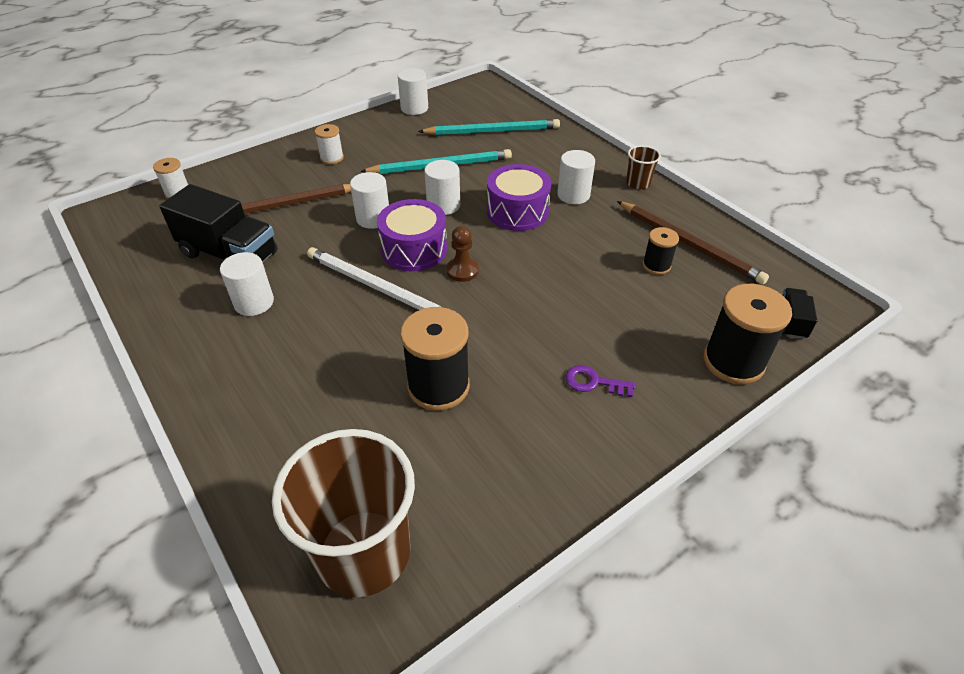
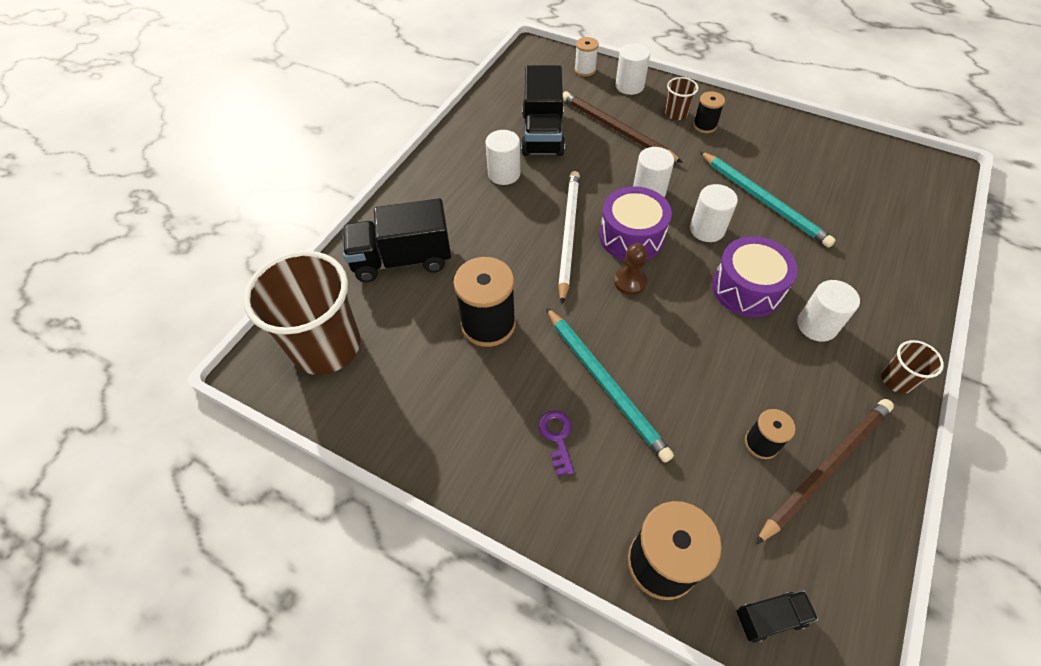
camera: 65 degrees right, 10 degrees up
(294, 432) = (402, 260): none -> black truck
(300, 166) = (676, 114): none -> brown cup
(332, 158) = (704, 125): white spool -> black spool
(414, 108) = (836, 140): white cylinder -> white cylinder (629, 86)
(492, 131) = (862, 214): turquoise pencil -> turquoise pencil (605, 384)
(689, 244) = (826, 468): brown pencil -> brown pencil turned 150 degrees counterclockwise

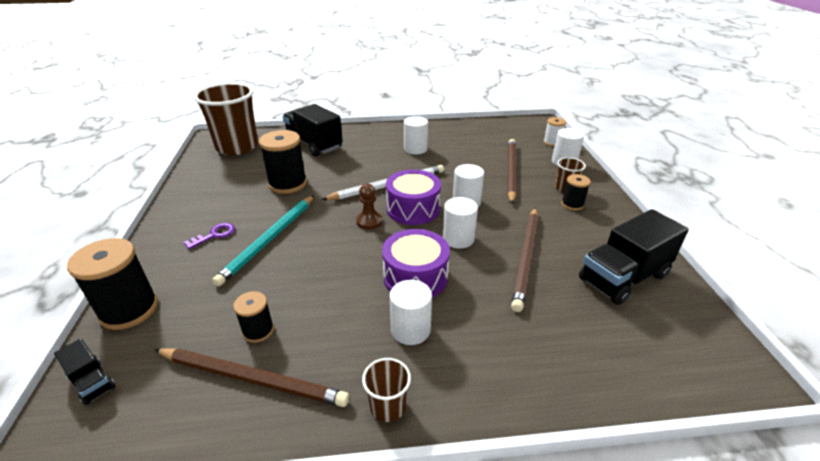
camera: 55 degrees right, 20 degrees down
(542, 134) = (468, 149): black truck -> black truck (623, 277)
(763, 201) = (526, 258): turquoise pencil -> brown pencil

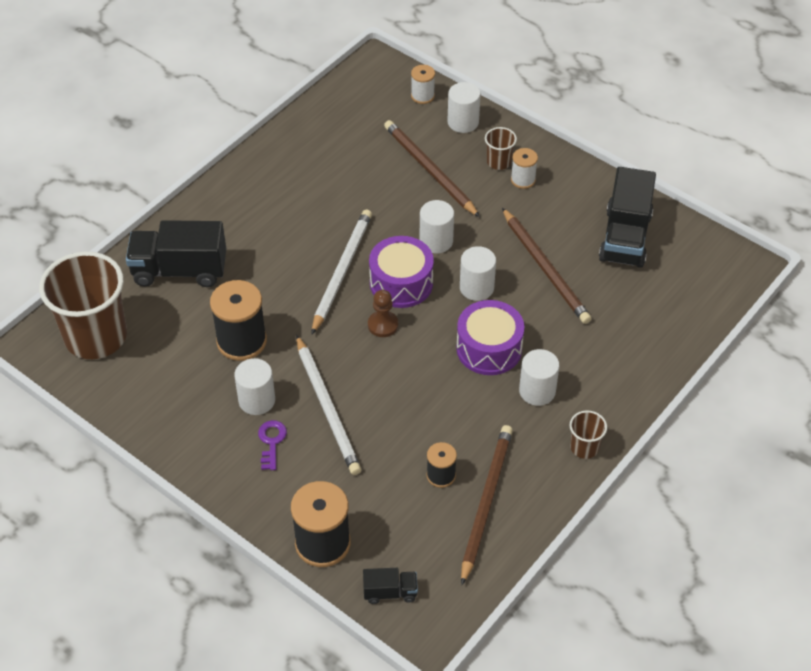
camera: 45 degrees left, 15 degrees up
(252, 379) = (486, 502): brown pencil -> brown pencil turned 45 degrees counterclockwise
(269, 240) = (327, 408): turquoise pencil -> white pencil
(415, 149) = (300, 201): white cylinder -> white cylinder (257, 400)
(572, 204) = (523, 180): black spool -> white spool

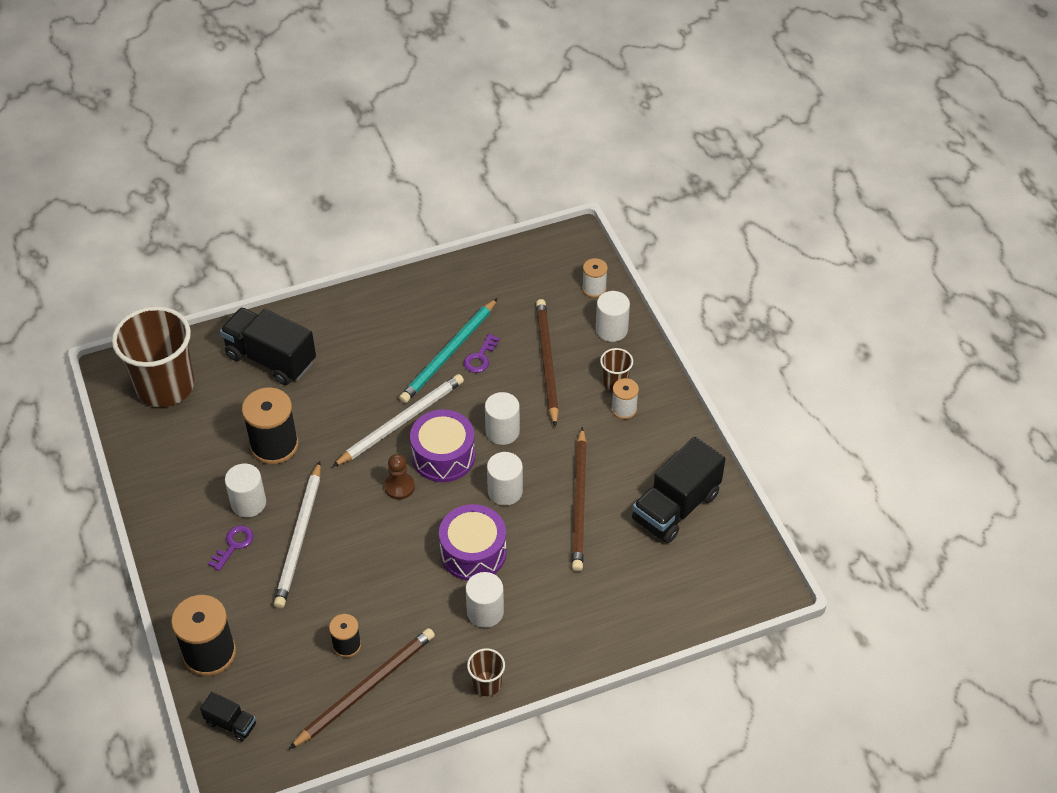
camera: 30 degrees right, 0 degrees up
(339, 198) = (448, 354): none -> turquoise pencil
(369, 190) = (480, 357): none -> purple key

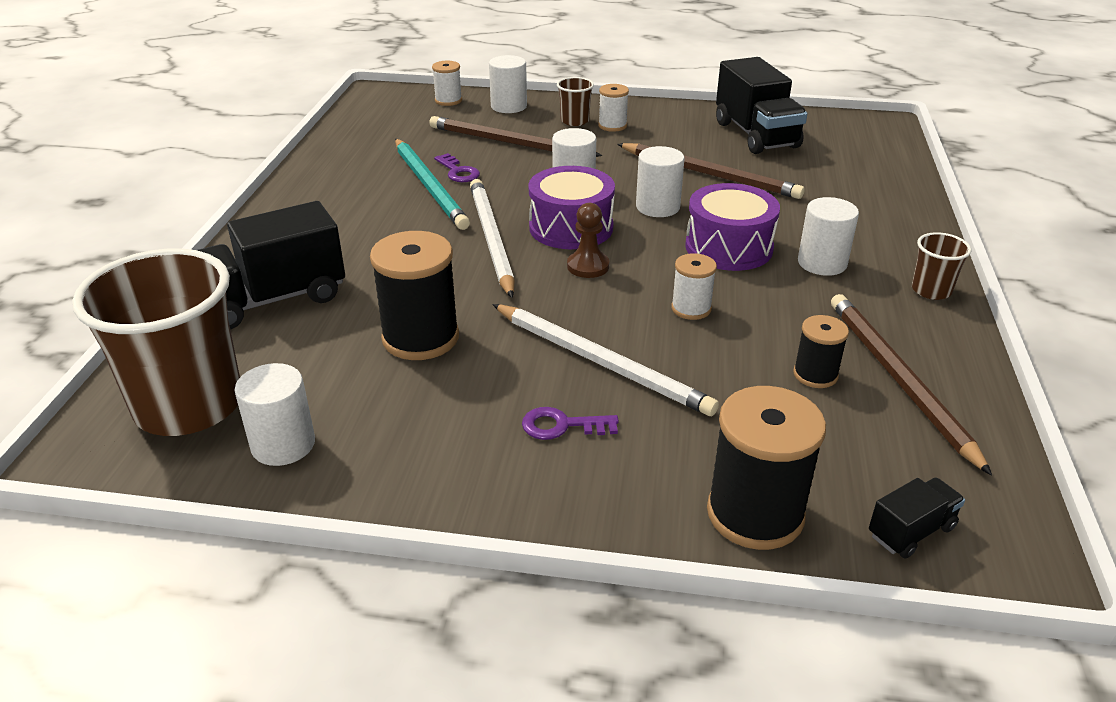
camera: 60 degrees left, 15 degrees down
(234, 545) = (562, 425): purple key -> purple key turned 60 degrees counterclockwise
(248, 503) = (498, 389): white cylinder -> white cylinder (283, 444)
(382, 559) = (691, 309): none -> white spool

